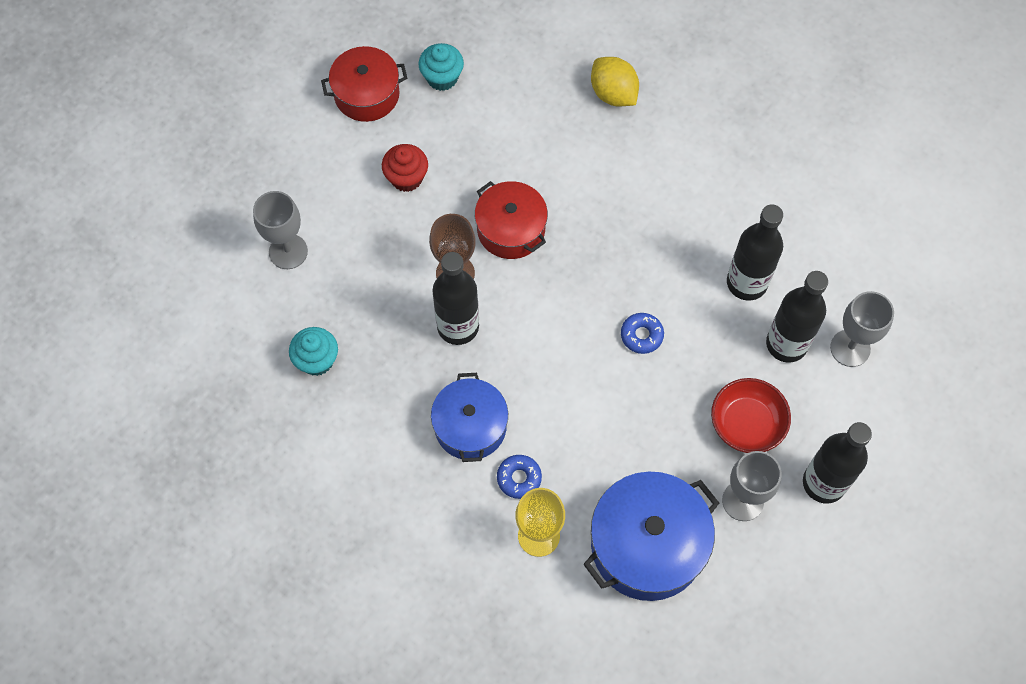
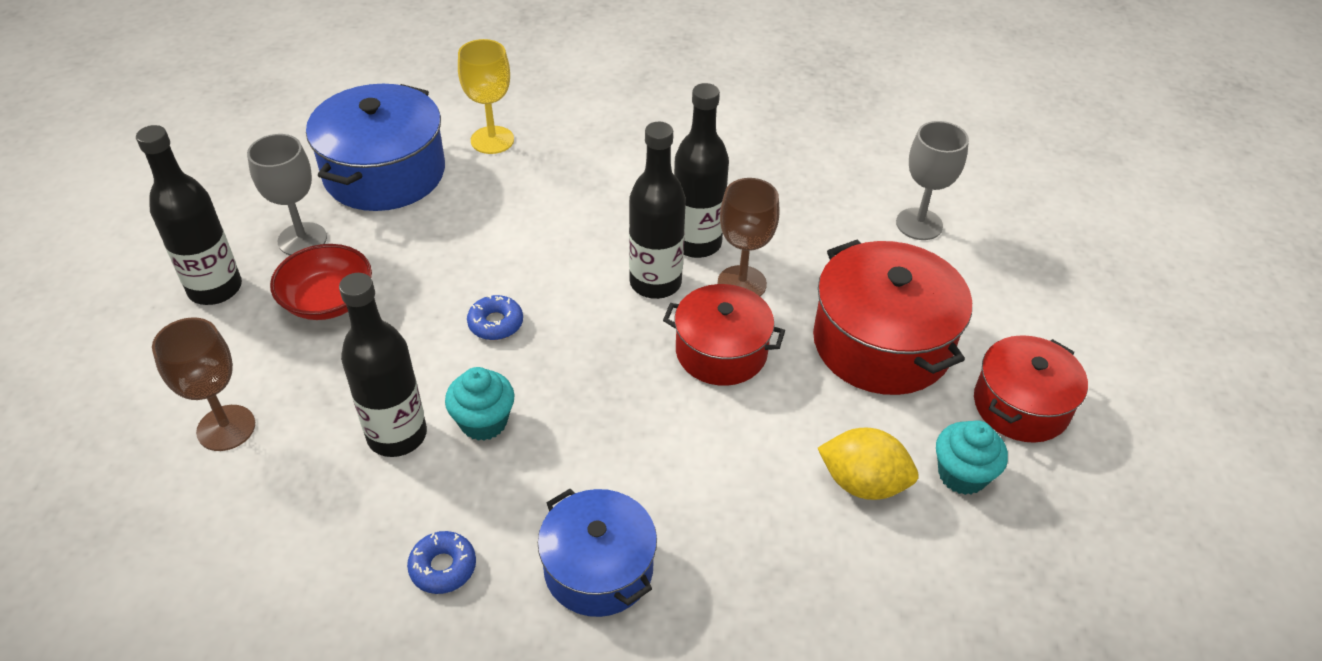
camera: 145 degrees right, 20 degrees down
(317, 360) = (799, 163): turquoise cupcake -> turquoise cupcake (483, 422)
(406, 178) = (881, 343): red cupcake -> red pot
(470, 426) = (616, 180): blue pot -> blue pot (598, 568)
(519, 478) = (540, 166): blue donut -> blue donut (443, 567)
(613, 93) = (731, 584): yellow lemon -> yellow lemon (863, 483)
(786, 344) = (313, 394): black bottle -> black bottle (655, 283)
(850, 348) = (226, 428): grey goblet -> brown goblet

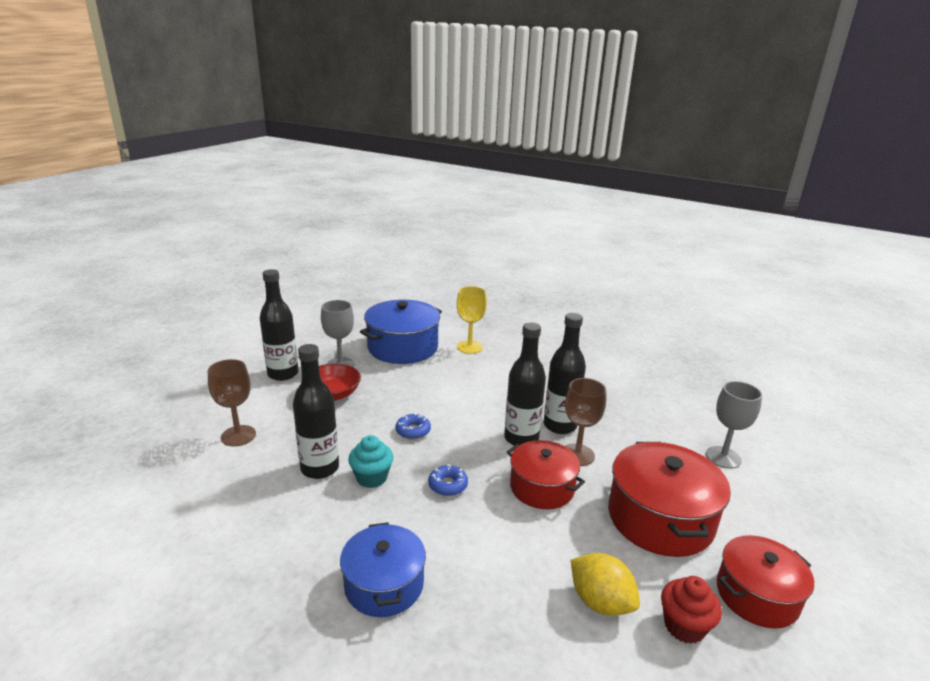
camera: 25 degrees right, 20 degrees down
(443, 567) = (293, 546): blue donut -> blue donut (448, 485)
(962, 475) = (684, 626): turquoise cupcake -> red cupcake

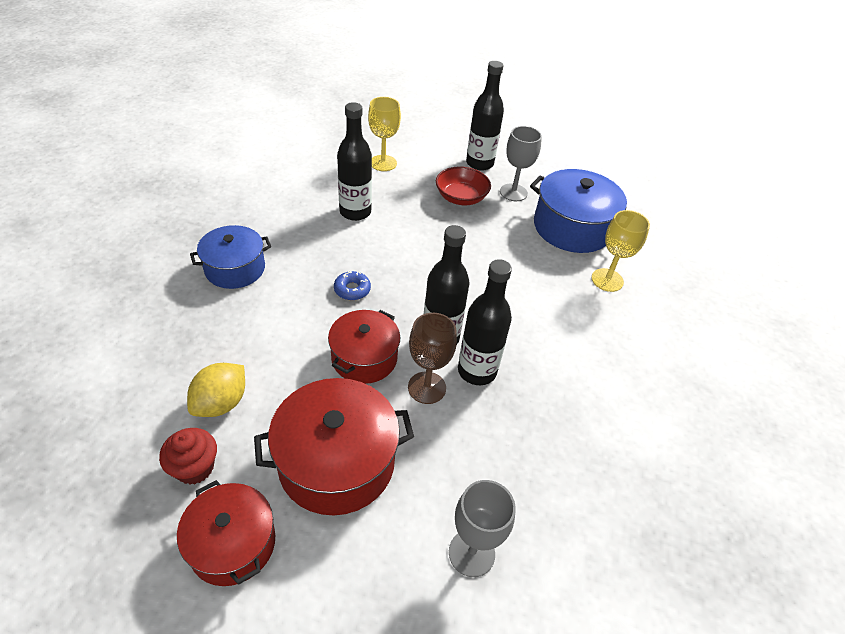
camera: 75 degrees right, 20 degrees up
(238, 436) = (383, 163): brown goblet -> yellow goblet
(371, 478) = (351, 242): turquoise cupcake -> none
(413, 431) = (424, 257): blue donut -> none

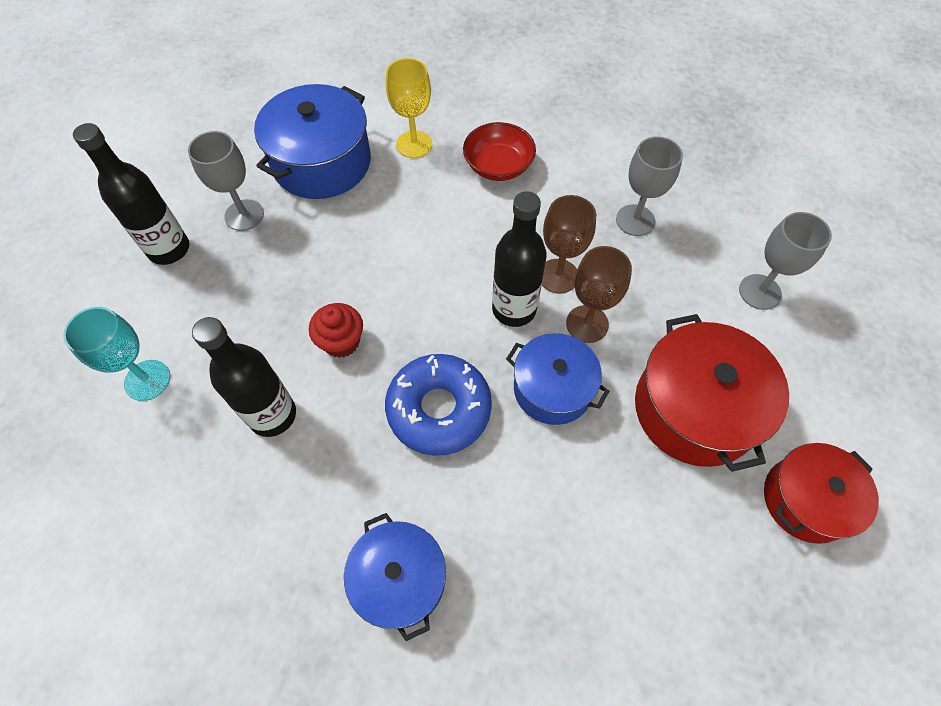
camera: 85 degrees left, 15 degrees up
(195, 467) = (733, 560): red cupcake -> red cupcake (341, 342)
(221, 403) = (642, 548): yellow lemon -> none
(352, 290) = (439, 409): blue donut -> blue donut, size x2.11
(364, 358) = (552, 389): red pot -> blue pot
(383, 163) = (147, 380): yellow goblet -> turquoise goblet
(461, 198) = (250, 276): red bowl -> red bowl (498, 166)
(477, 371) = (558, 276): black bottle -> brown goblet
(552, 442) = (635, 220): none -> grey goblet

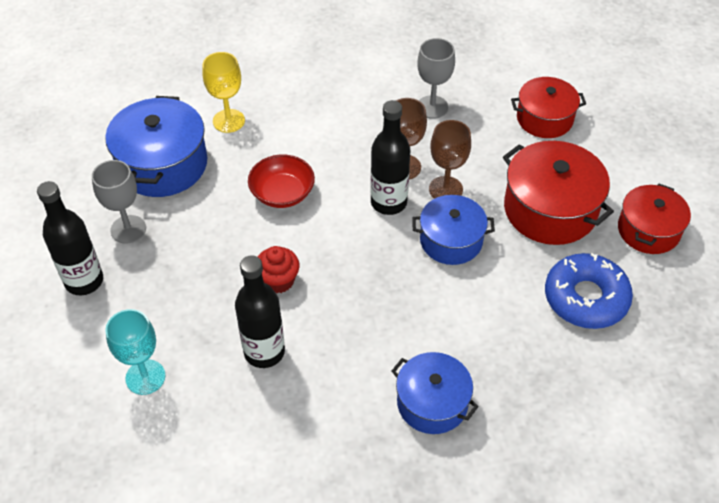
camera: 30 degrees left, 10 degrees down
(439, 409) = (382, 290): blue donut -> blue donut (585, 298)
(498, 166) = (306, 110): red bowl -> red bowl (282, 193)
(759, 292) = (544, 119): grey goblet -> red pot

